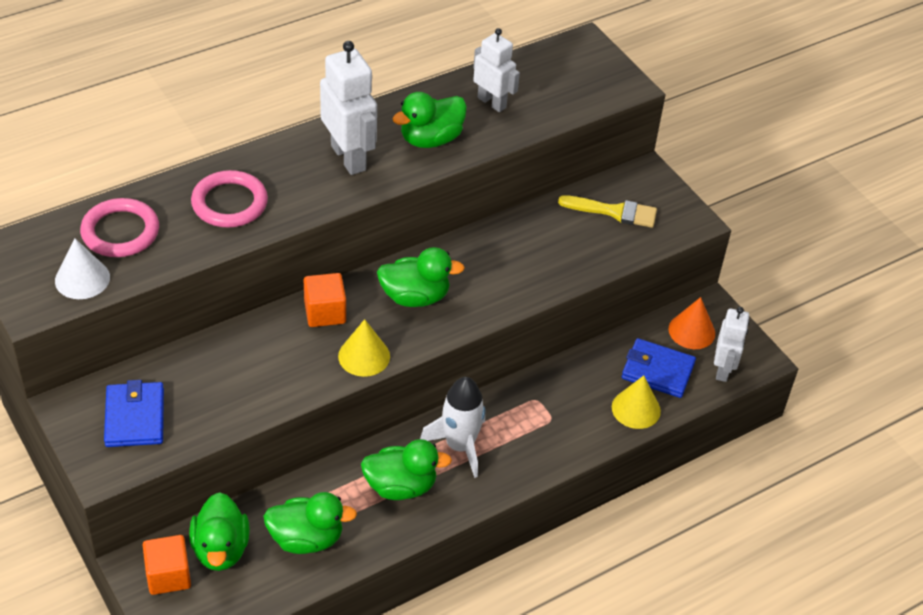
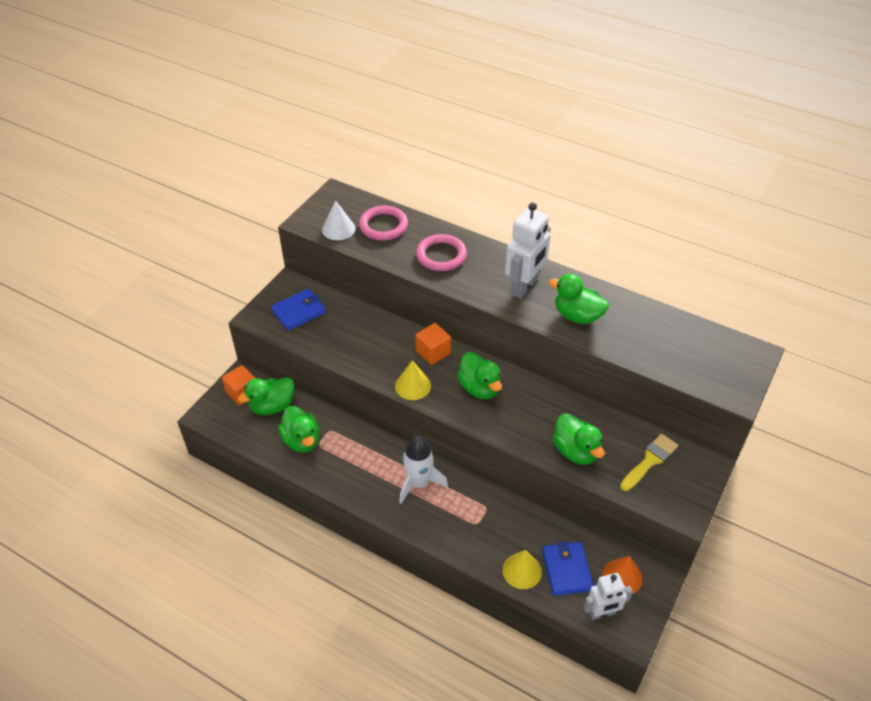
camera: 65 degrees right, 0 degrees up
(401, 486) = (367, 467): green duck -> green duck (575, 451)
(492, 102) = (642, 330): white robot -> none
(614, 212) = (650, 460): yellow brush -> yellow brush turned 120 degrees counterclockwise

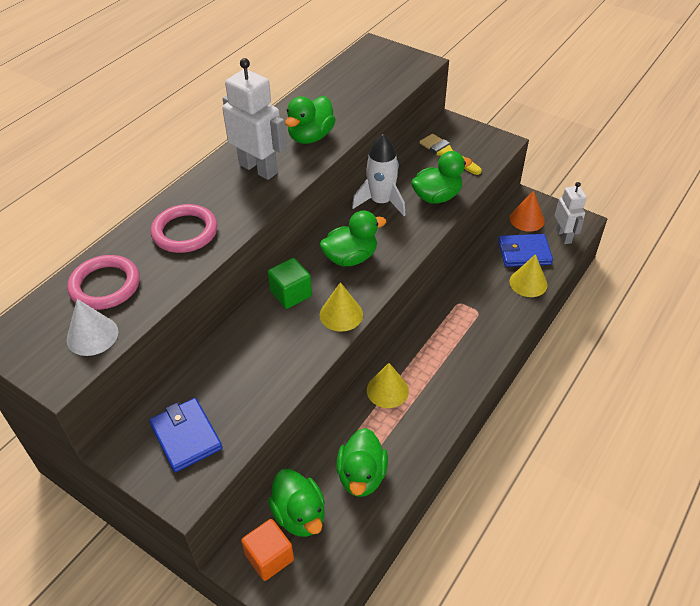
camera: 85 degrees left, 0 degrees up
(301, 440) = (361, 476): green duck -> green duck turned 120 degrees clockwise
(381, 454) = (387, 390): none -> yellow cone
(419, 483) = (429, 357): white rocket -> white rocket (381, 202)
(433, 352) = (291, 294): orange cube -> green cube

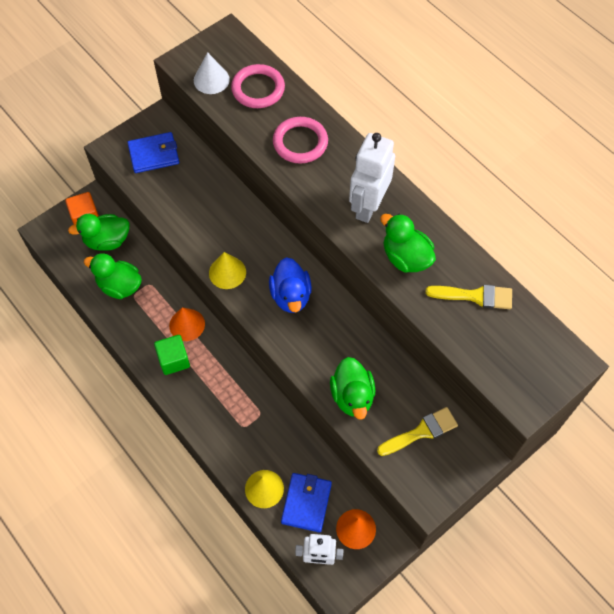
camera: 105 degrees right, 15 degrees up
(258, 169) = (368, 206): white robot -> white robot turned 150 degrees clockwise
(291, 294) = (263, 241): green cube -> green cube (174, 360)
(335, 95) = (475, 296): none -> yellow brush
(350, 258) = (291, 296): green duck -> blue duck
(381, 202) = (360, 342): white rocket -> none
(387, 390) = (187, 324): yellow cone -> orange cone

